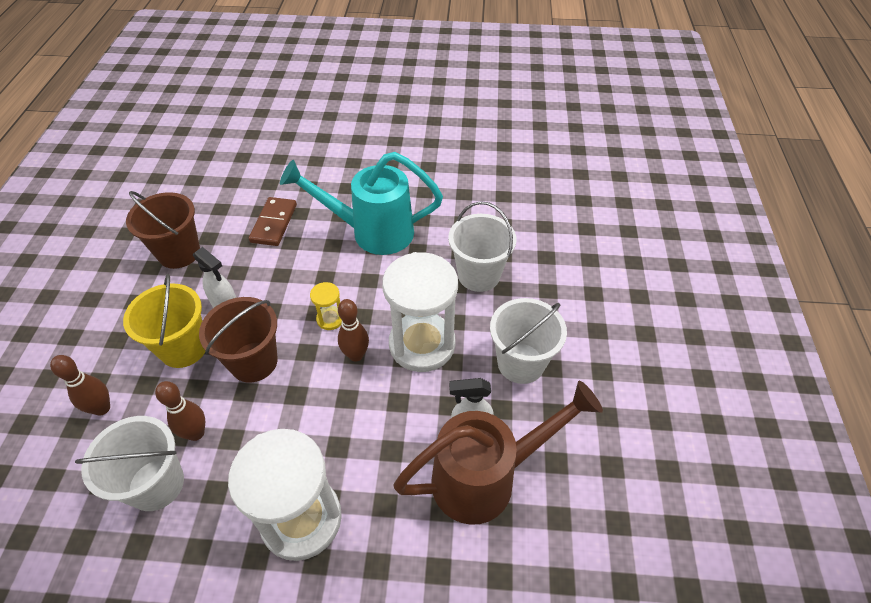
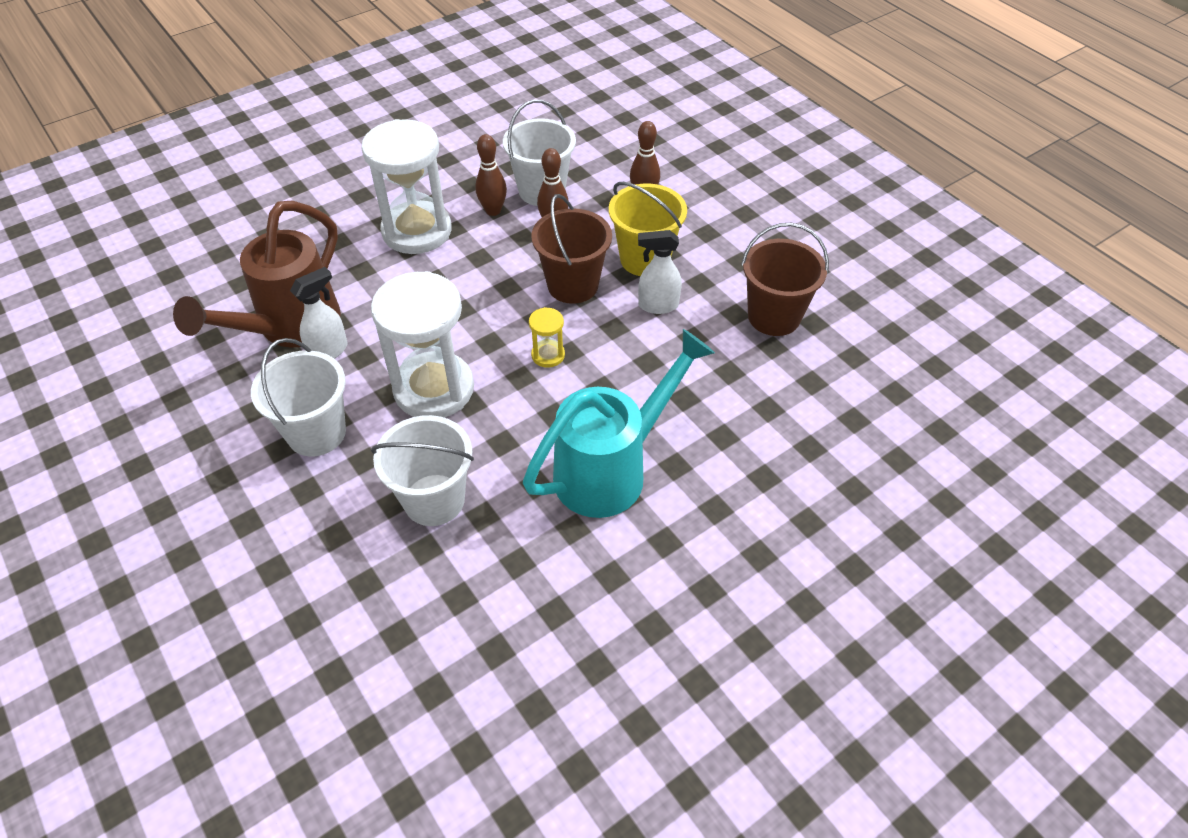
camera: 140 degrees right, 0 degrees up
(274, 223) = (732, 405): brown domino -> none
(356, 355) = (488, 342): brown bowling pin -> brown bowling pin (493, 211)

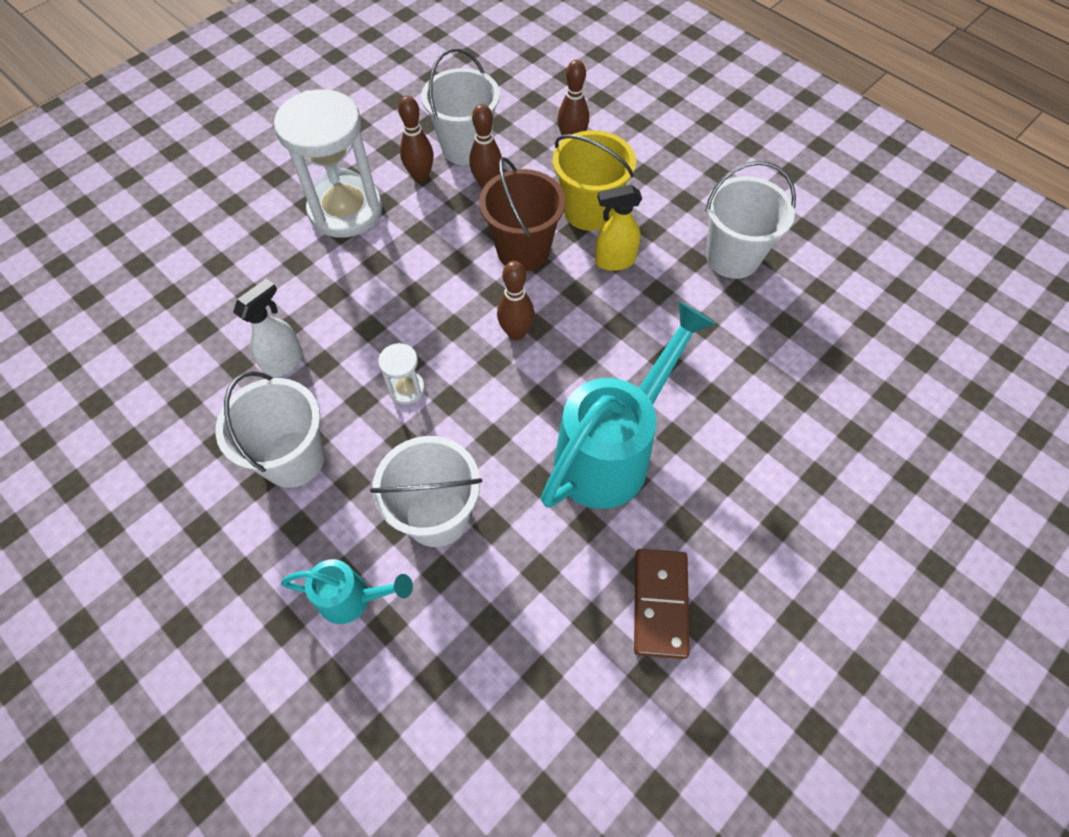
camera: 10 degrees left, 10 degrees up
(289, 328) = (235, 342): brown watering can -> none
(341, 557) = (354, 598): none -> turquoise watering can
(434, 389) = (406, 389): white hourglass -> white hourglass, size x0.43
(548, 355) = (516, 333): yellow hourglass -> brown bowling pin
(624, 607) = (660, 604): none -> brown domino
(657, 305) = (614, 261): white spray bottle -> yellow spray bottle
(774, 316) = (732, 257): brown bucket -> white bucket

